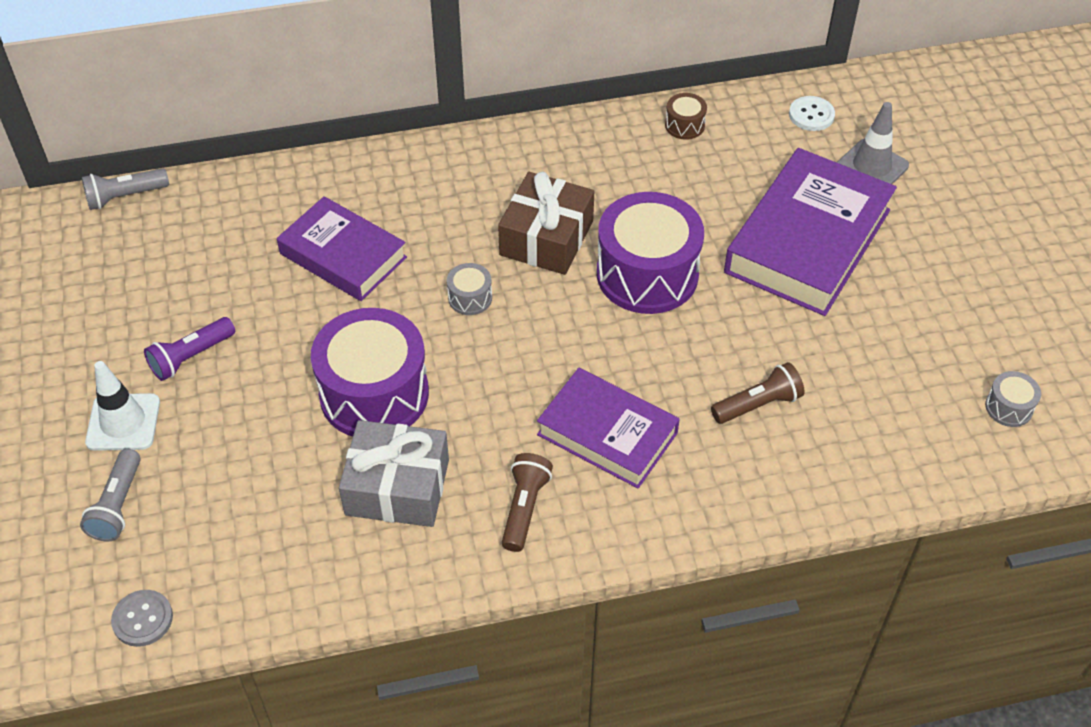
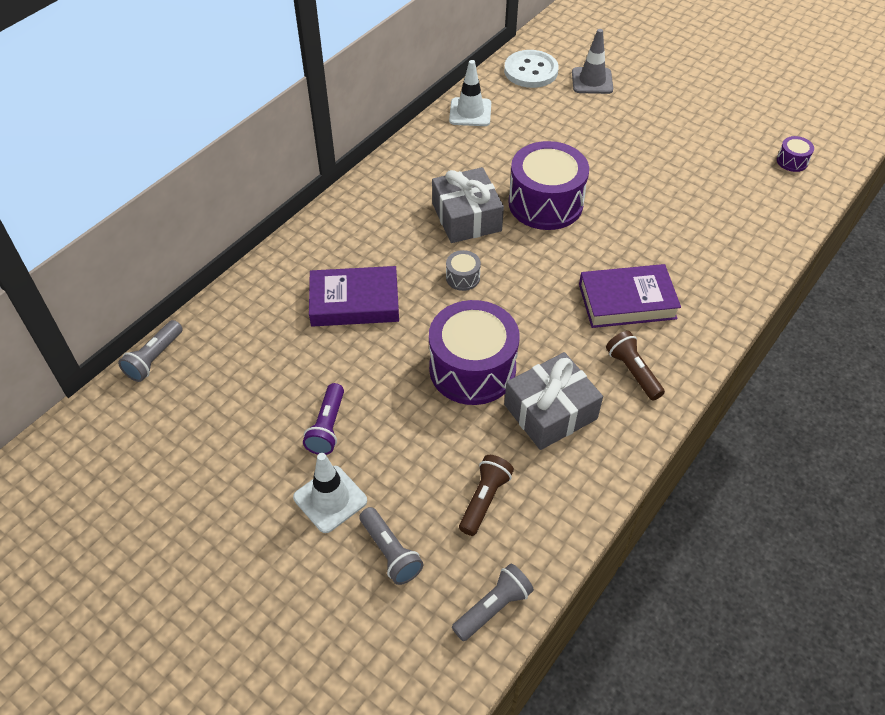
camera: 40 degrees left, 0 degrees up
(142, 619) = (493, 607): grey button -> grey flashlight
(546, 238) = (466, 217): brown gift -> grey gift
(684, 125) = (470, 112): brown drum -> white traffic cone
(758, 404) = (681, 235): brown flashlight -> brown flashlight (484, 499)
(808, 241) = (606, 136): purple book -> none
(811, 115) = (531, 71): white button -> white button, size x1.70
(1009, 407) = (792, 161): grey drum -> purple drum

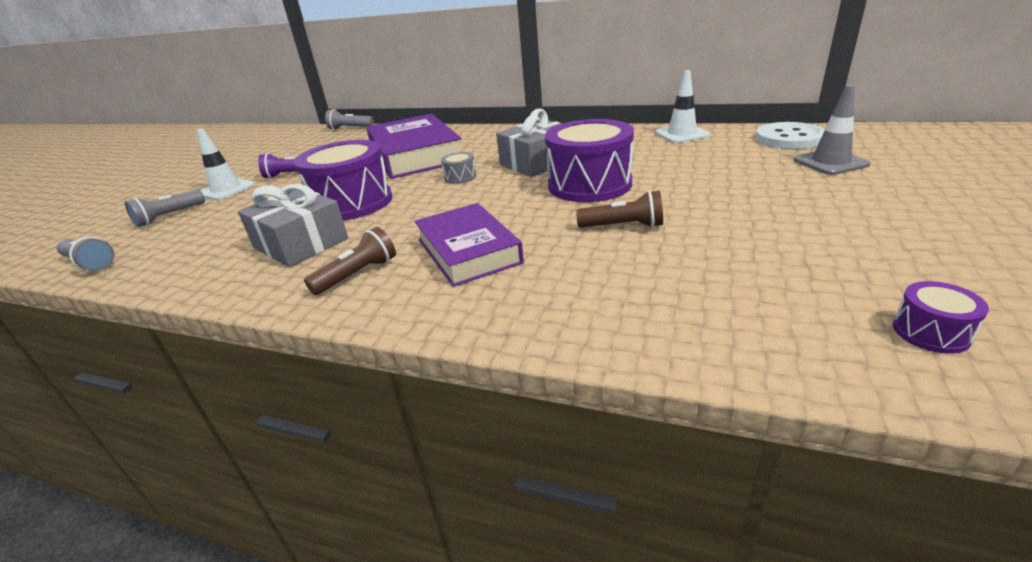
camera: 75 degrees right, 20 degrees down
(354, 302) = (415, 154): purple book -> purple book, size x1.53
(484, 499) = (205, 237): brown flashlight -> brown flashlight (623, 226)

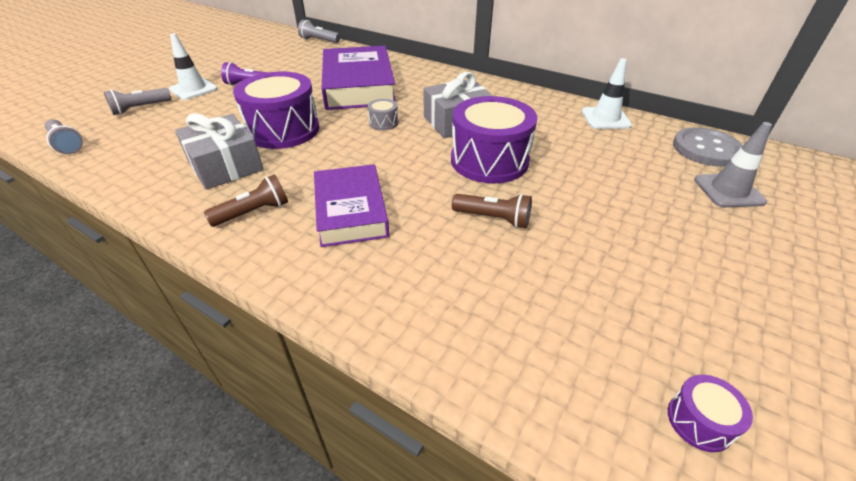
camera: 10 degrees right, 10 degrees up
(789, 138) = (706, 149): white button -> grey button

